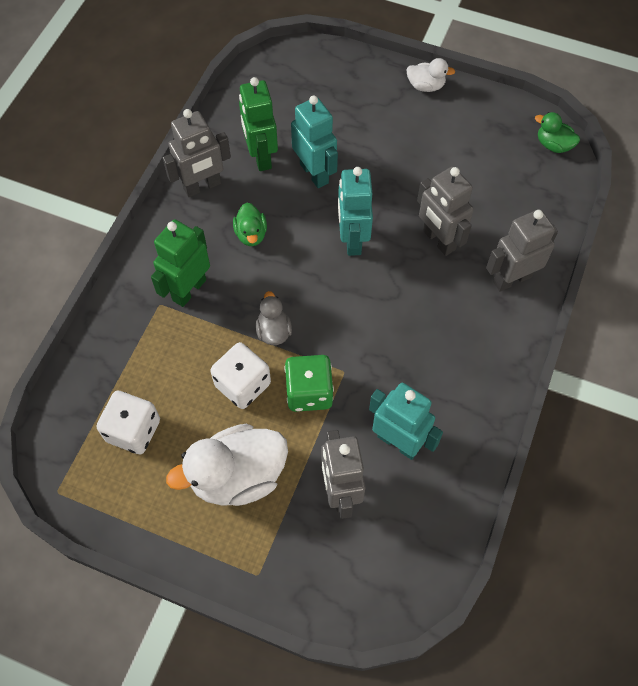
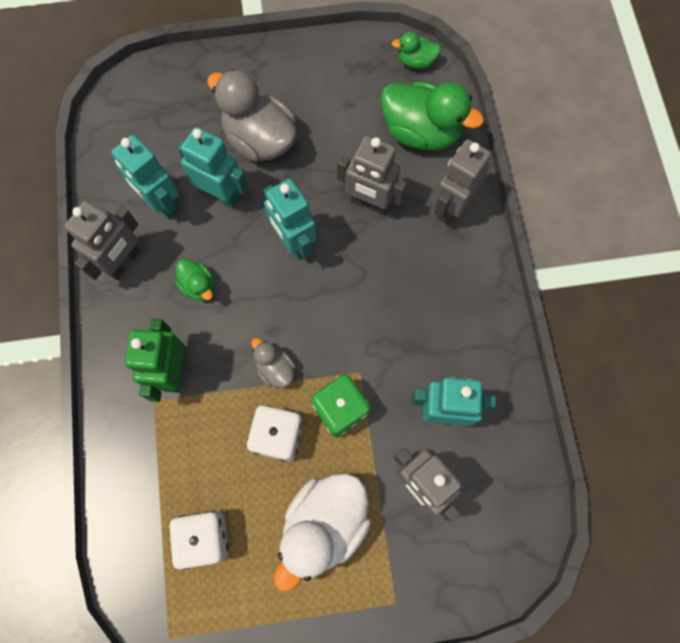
camera: 30 degrees left, 10 degrees up
(261, 156) = (162, 203): green robot -> turquoise robot
(374, 145) = (260, 140): none -> grey duck
(426, 86) = (273, 58): white duck -> none
(522, 205) = (421, 132): none -> green duck

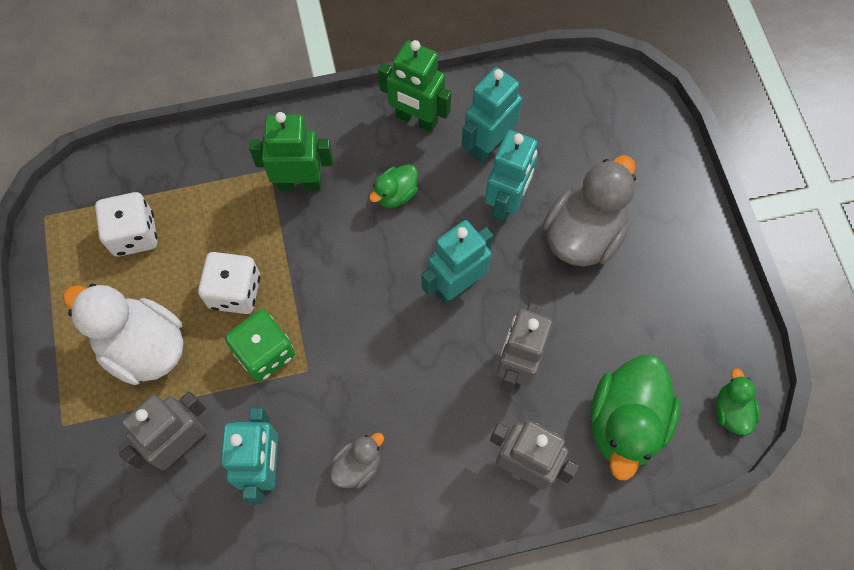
camera: 85 degrees right, 5 degrees down
(124, 262) = (416, 119): grey robot -> green robot
(275, 369) = (307, 281): grey duck -> grey duck (357, 466)

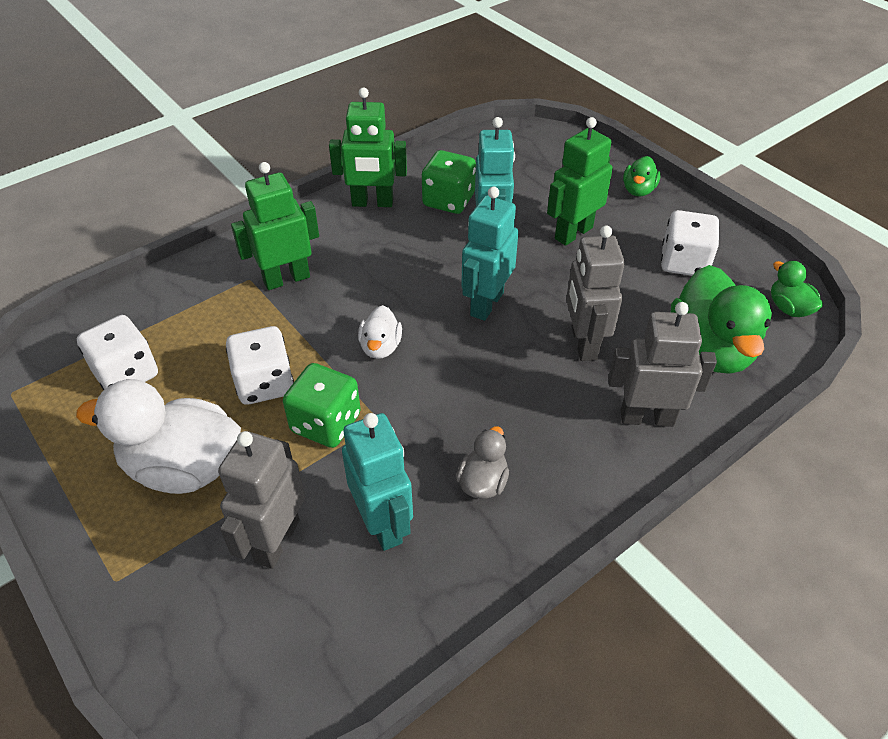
camera: 25 degrees left, 20 degrees down
(343, 294) = (380, 347): none -> white duck
(395, 194) = (386, 258): green duck -> green duck (638, 190)
(488, 145) = (448, 200): turquoise robot -> green dice
(583, 235) = (573, 233): grey duck -> green robot
(667, 315) = (684, 262): none -> white dice

